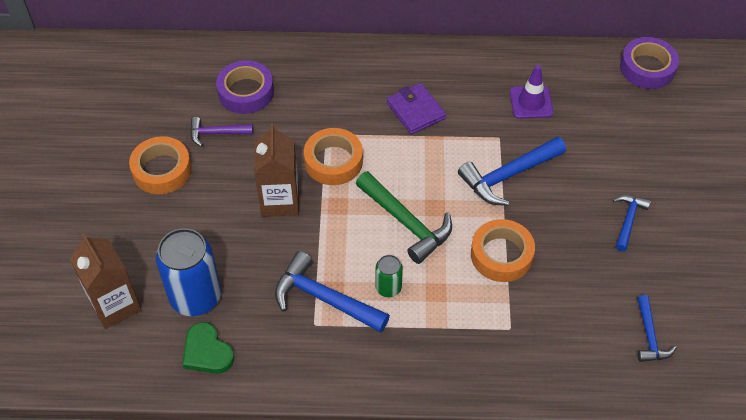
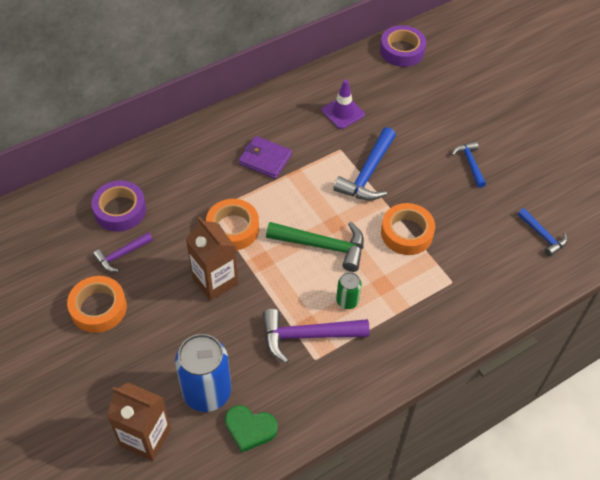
camera: 35 degrees left, 0 degrees up
(324, 299) = (307, 336): blue hammer -> purple hammer

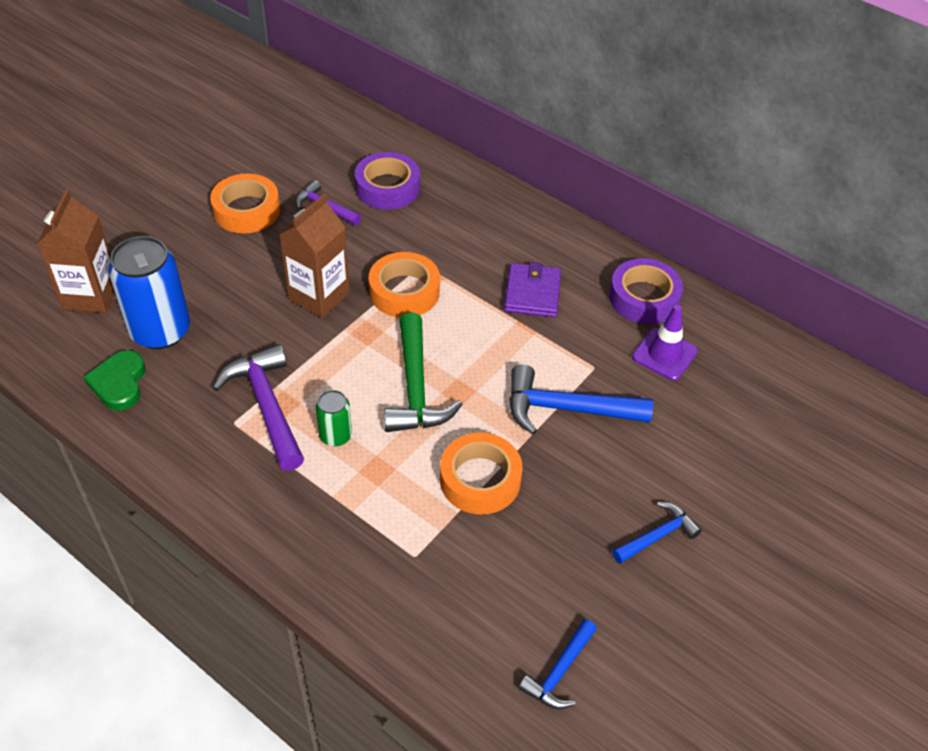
camera: 70 degrees right, 5 degrees down
(402, 50) = (839, 396): purple tape -> purple tape (644, 298)

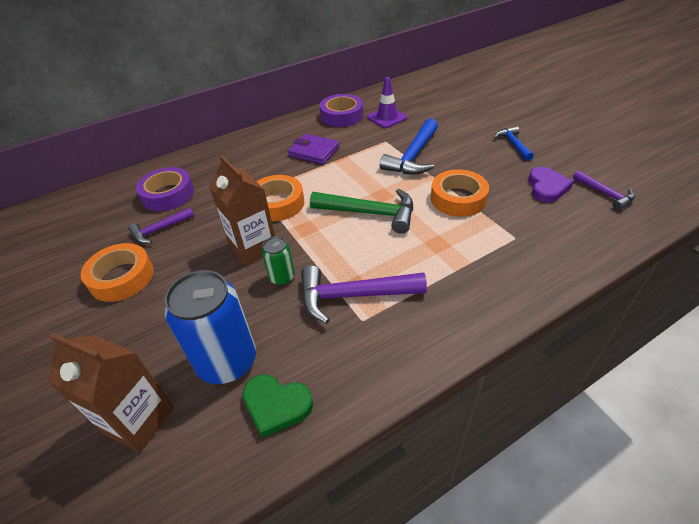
camera: 65 degrees left, 5 degrees down
(335, 436) = (398, 260): green can -> green can (282, 277)
(549, 590) = (547, 187): none -> purple heart
(559, 672) = (605, 194): blue hammer -> purple hammer

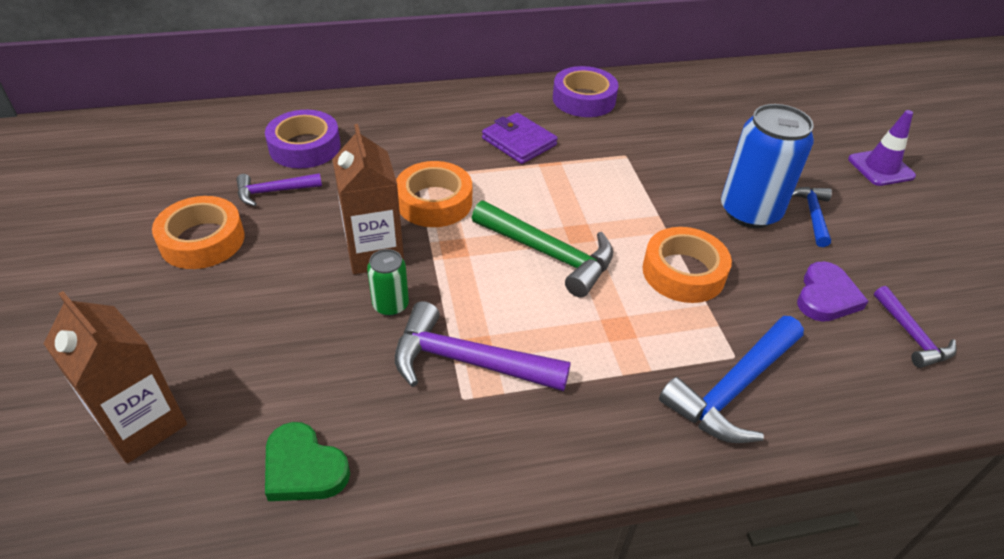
camera: 15 degrees right, 0 degrees up
(227, 361) = (273, 390): blue can -> blue can (749, 212)
(387, 118) = (646, 120): purple traffic cone -> purple traffic cone (881, 168)
(413, 156) = (653, 189): blue hammer -> blue hammer (733, 389)

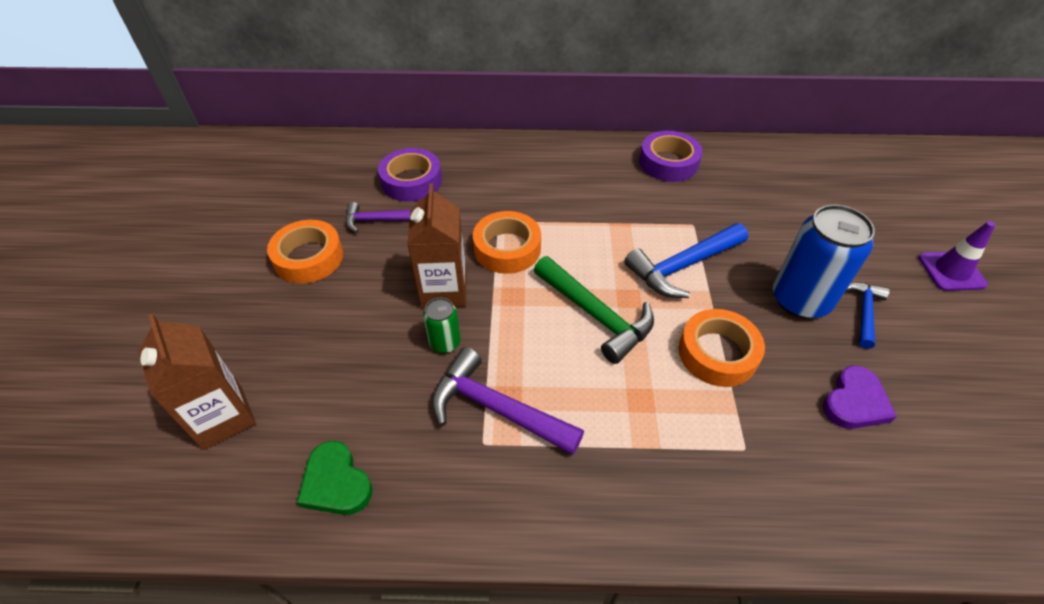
camera: 15 degrees right, 5 degrees up
(519, 142) = (597, 198): purple wallet -> none
(733, 389) = (734, 483): blue hammer -> blue hammer (682, 266)
(911, 335) = (935, 460): purple hammer -> none

